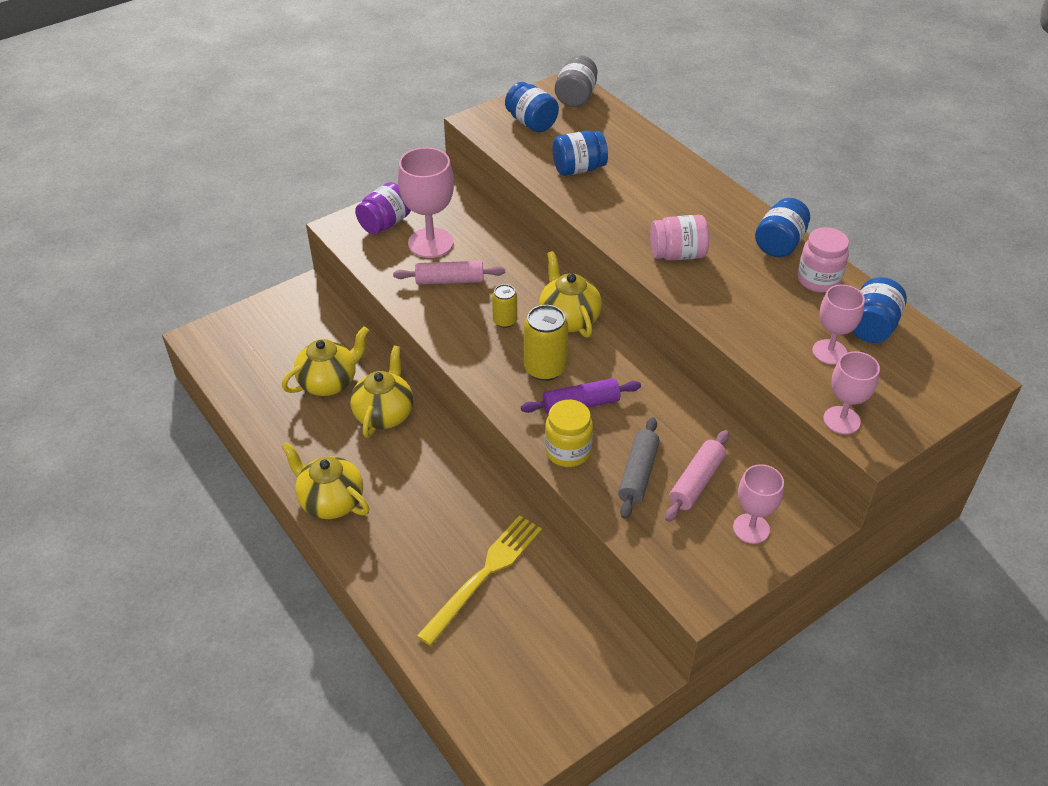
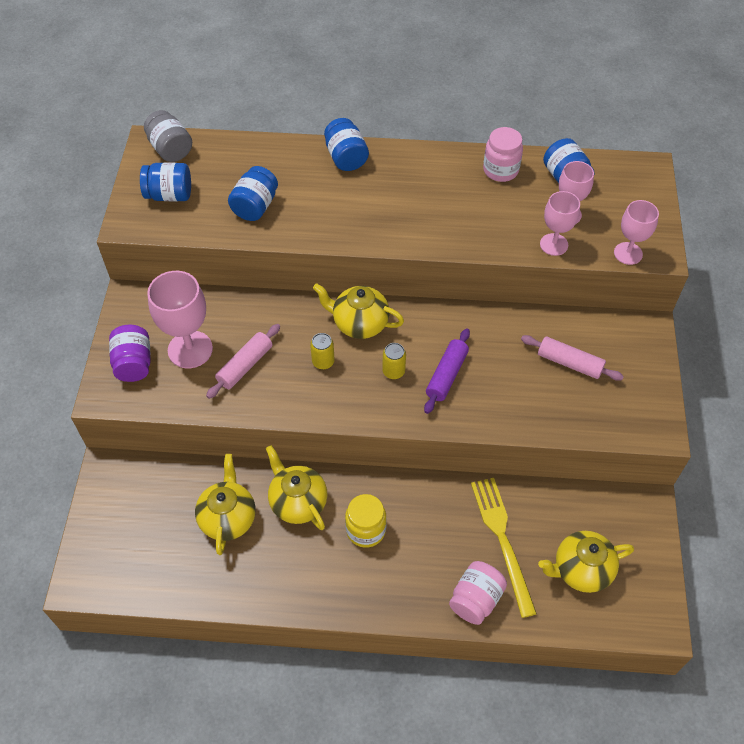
camera: 50 degrees left, 10 degrees up
(330, 501) = (351, 595): yellow teapot -> yellow teapot (581, 570)
(545, 368) = (393, 371): yellow can -> yellow can, size x0.59
(568, 451) = (482, 413): yellow jar -> yellow jar (366, 530)
(638, 474) = (536, 388): grey rolling pin -> none
(677, 254) = (404, 220): pink jar -> pink jar (475, 599)
(696, 482) = (569, 363): pink rolling pin -> pink rolling pin turned 45 degrees counterclockwise
(751, 528) = (629, 363): pink goblet -> pink goblet (554, 244)
(779, 244) = (448, 162): blue jar -> blue jar (346, 158)

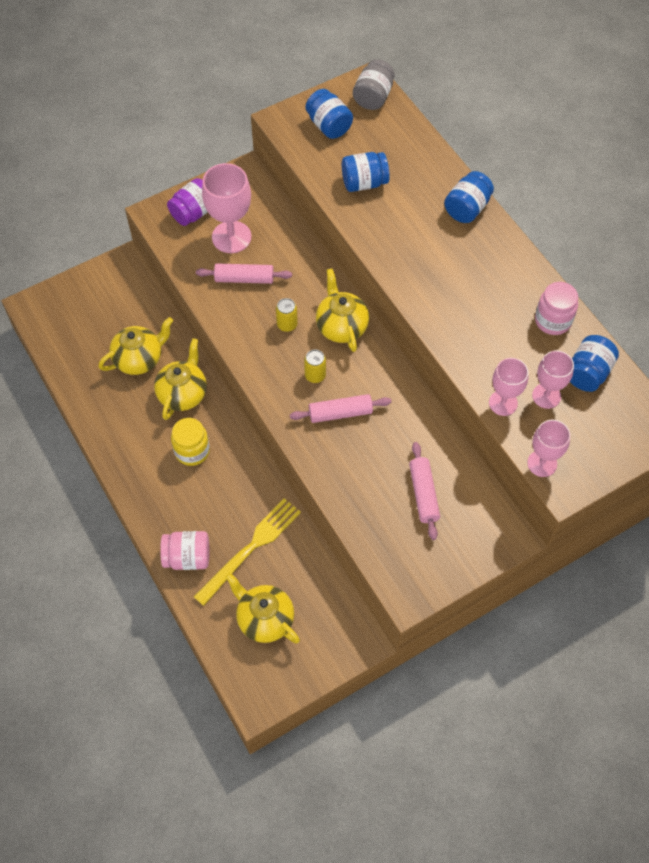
camera: 55 degrees right, 5 degrees up
(447, 375) = (340, 413): purple rolling pin -> pink rolling pin

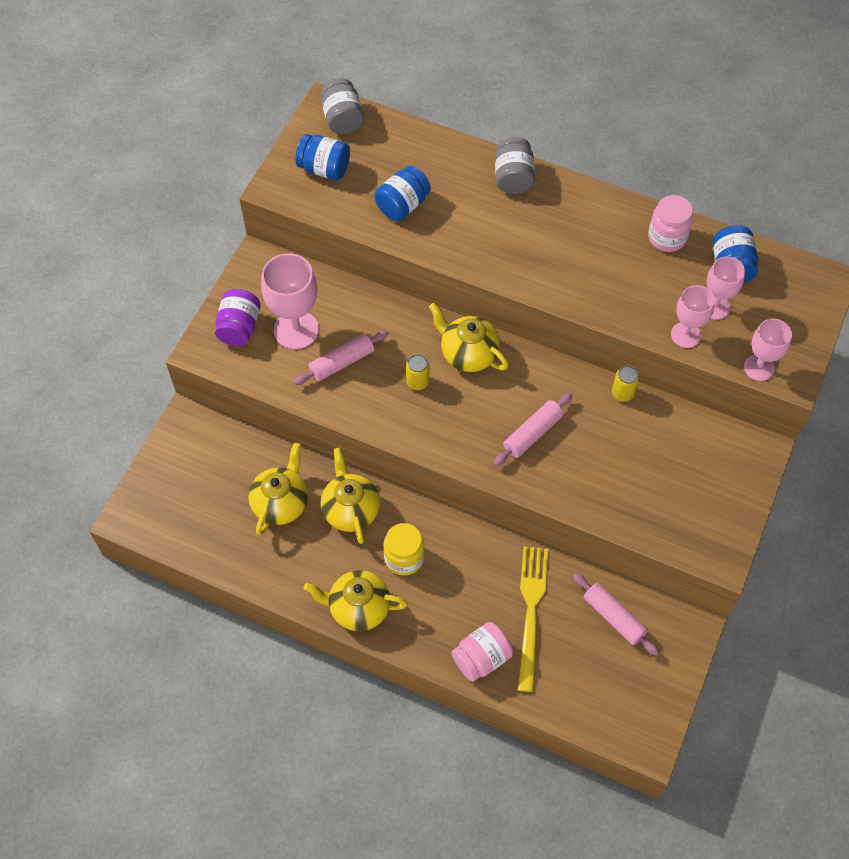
camera: 35 degrees left, 0 degrees up
(264, 619) = (595, 666): yellow teapot -> yellow teapot (358, 608)
(315, 375) = (482, 413): yellow can -> yellow can (622, 393)
(423, 494) = (662, 460): pink rolling pin -> pink rolling pin (614, 617)
(467, 208) = (513, 178): blue jar -> grey jar

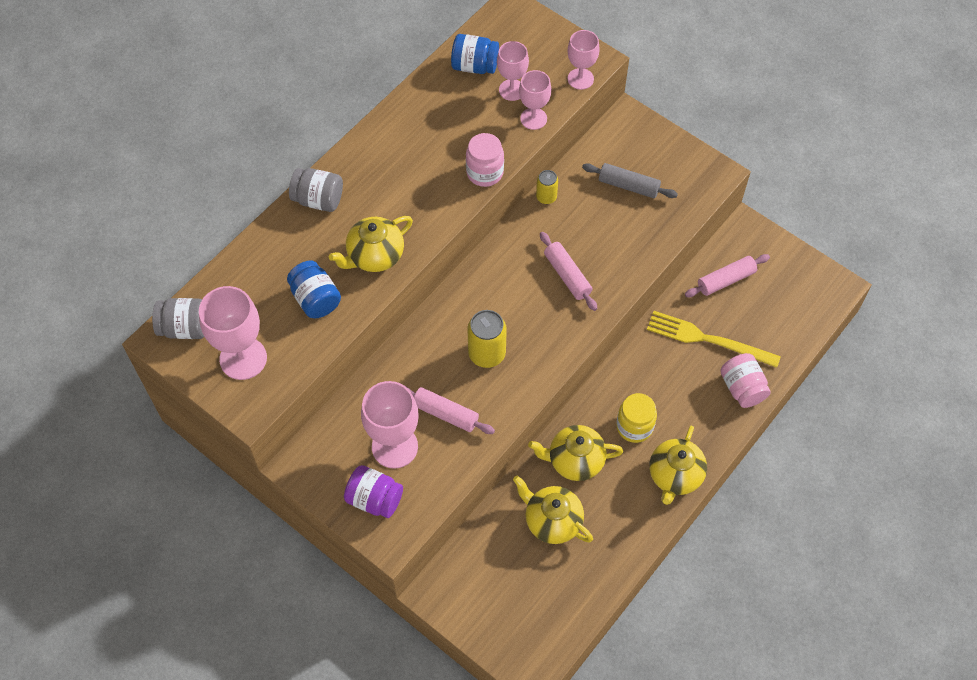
camera: 75 degrees left, 0 degrees up
(324, 169) = (243, 358): blue jar -> pink goblet
(342, 362) = (445, 413): pink rolling pin -> pink rolling pin turned 45 degrees counterclockwise
(417, 382) = (487, 353): yellow can -> yellow can, size x1.68
(468, 354) = (469, 305): yellow teapot -> yellow teapot (374, 256)
(667, 237) = (429, 102): pink jar -> pink jar (485, 173)
(668, 469) = (628, 186): none -> grey rolling pin

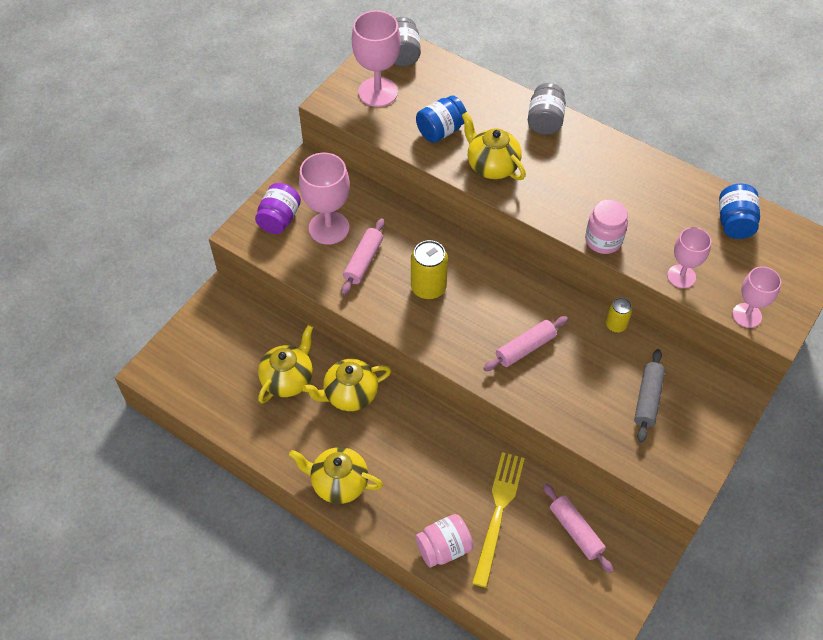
camera: 85 degrees right, 5 degrees down
(512, 90) = (713, 255): pink goblet -> none
(575, 460) = (349, 395): yellow teapot -> yellow teapot turned 105 degrees counterclockwise
(634, 427) = (389, 445): yellow jar -> none

